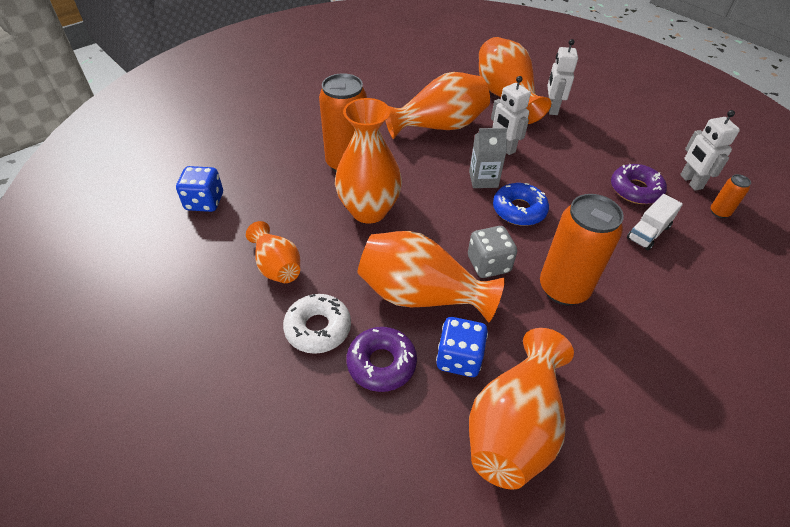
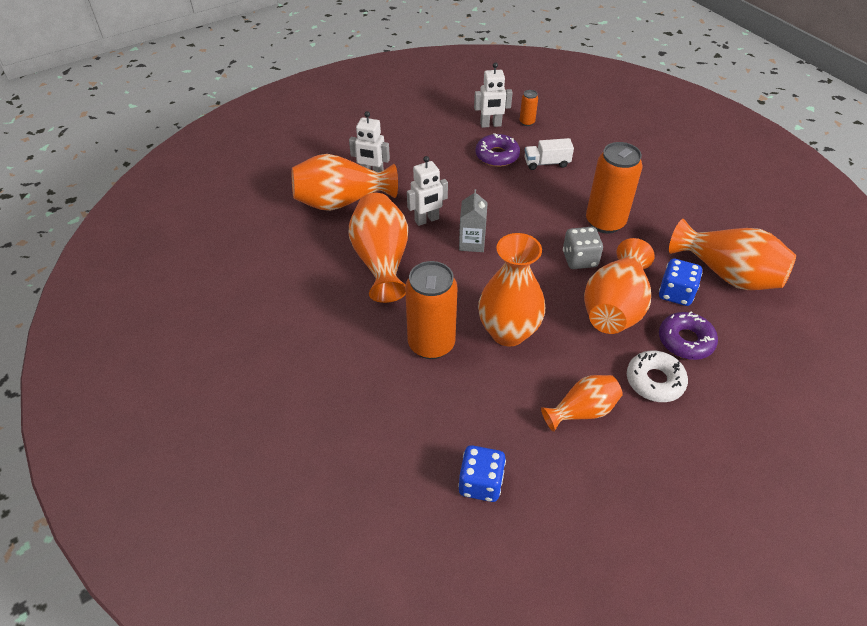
camera: 80 degrees left, 0 degrees up
(519, 210) = (515, 228): blue donut -> none
(648, 232) = (546, 163): white truck -> white truck turned 120 degrees clockwise

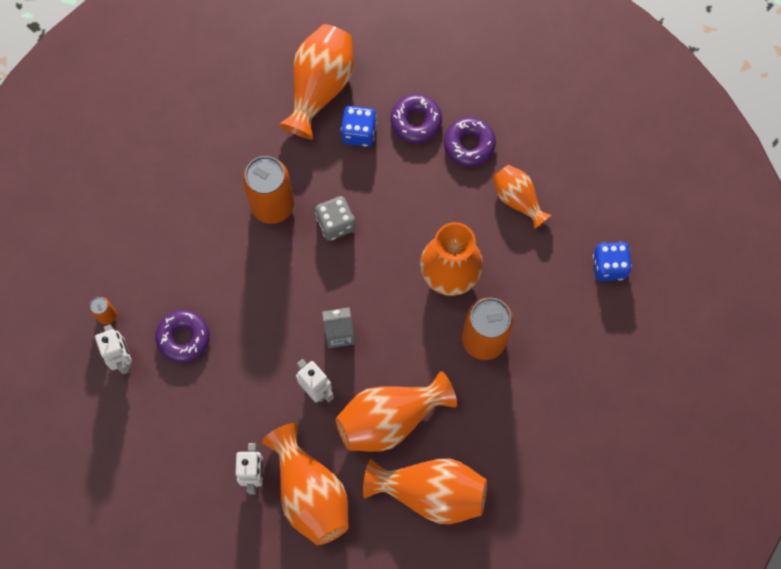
camera: 105 degrees left, 25 degrees up
(546, 163) = (184, 279): white truck -> none
(614, 307) = (392, 184): orange vase -> orange vase (430, 492)
(654, 381) = (469, 144): white donut -> purple donut

